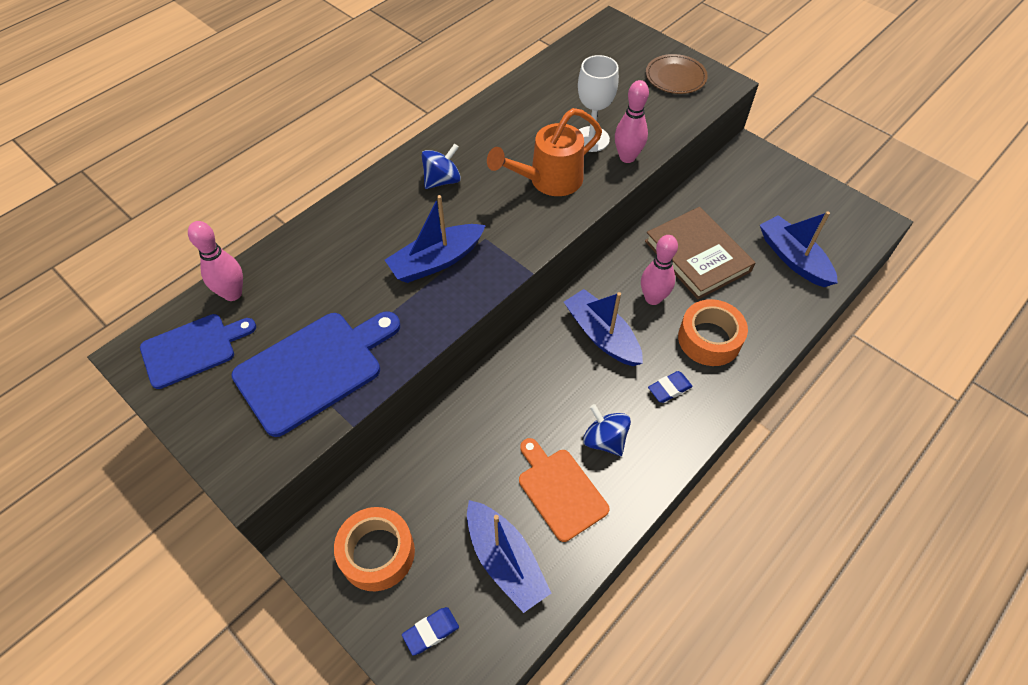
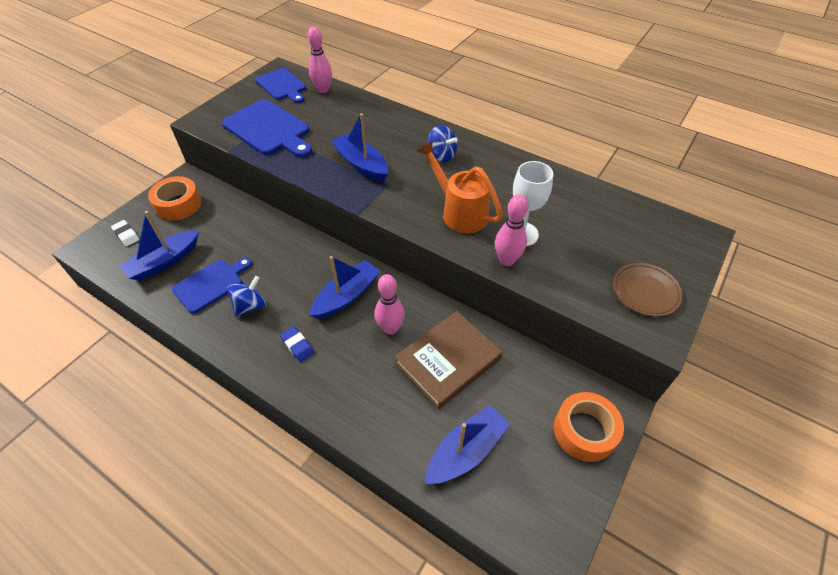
camera: 80 degrees right, 5 degrees down
(431, 631) = (126, 235): blue eraser -> white eraser
(560, 490) = (211, 284): orange cutting board -> blue cutting board
(709, 339) = (351, 374): orange tape -> orange tape (584, 431)

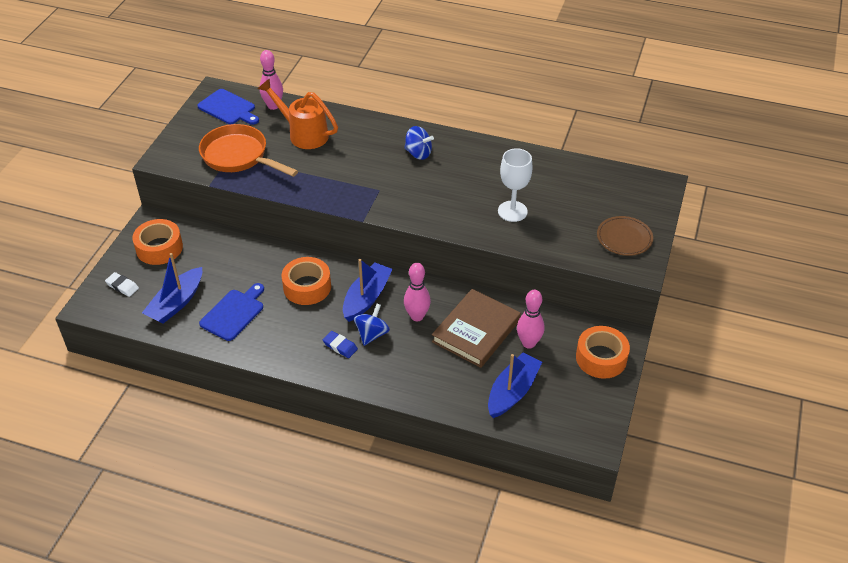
camera: 15 degrees left, 5 degrees down
(250, 306) = (281, 324): blue spinning top -> blue spinning top (372, 334)
(269, 129) = (239, 156): blue cutting board -> orange pan
(293, 271) = (307, 287): none -> orange tape
(361, 164) = (346, 175): blue boat -> none
(460, 212) = (453, 202): orange watering can -> orange watering can (303, 134)
(507, 260) = (506, 235): pink bowling pin -> pink bowling pin (528, 343)

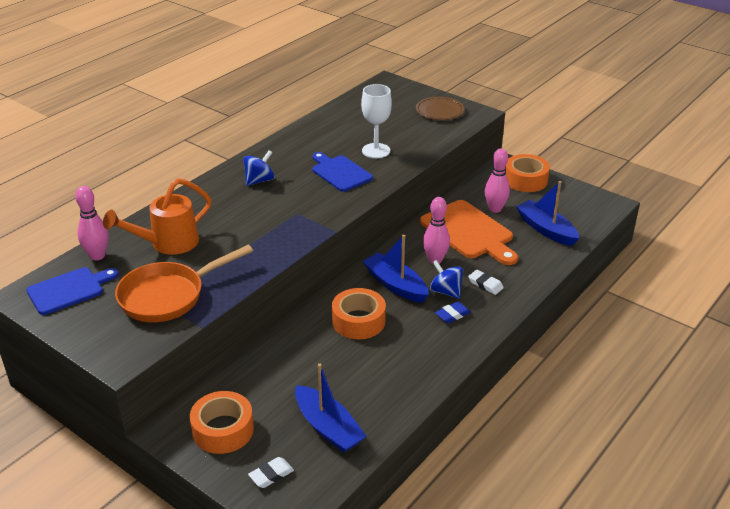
camera: 70 degrees left, 10 degrees down
(234, 313) = (369, 382): blue cutting board -> blue cutting board (340, 172)
(395, 360) = (485, 284): none -> white eraser
(476, 331) = (469, 232): brown book -> orange cutting board

